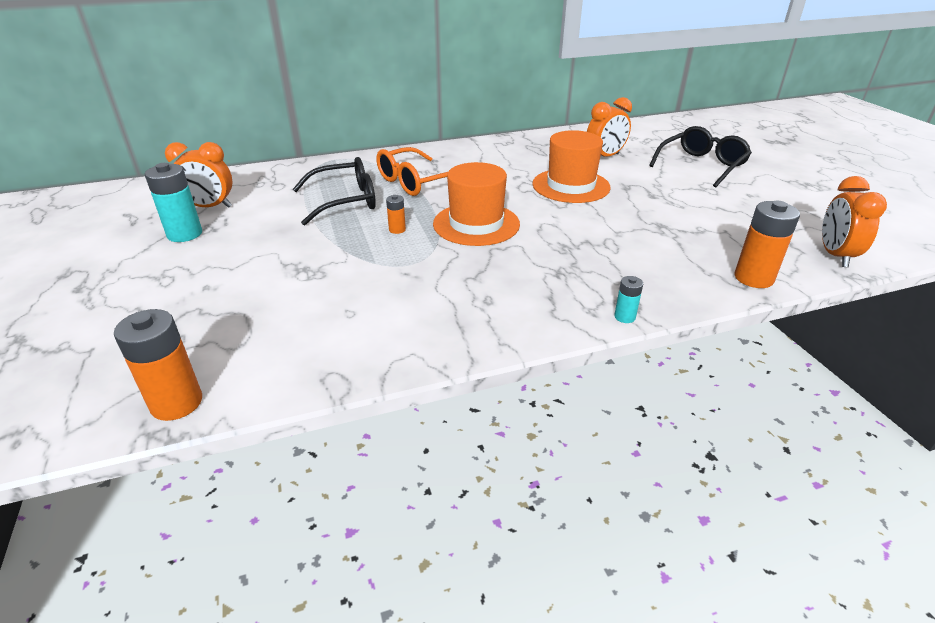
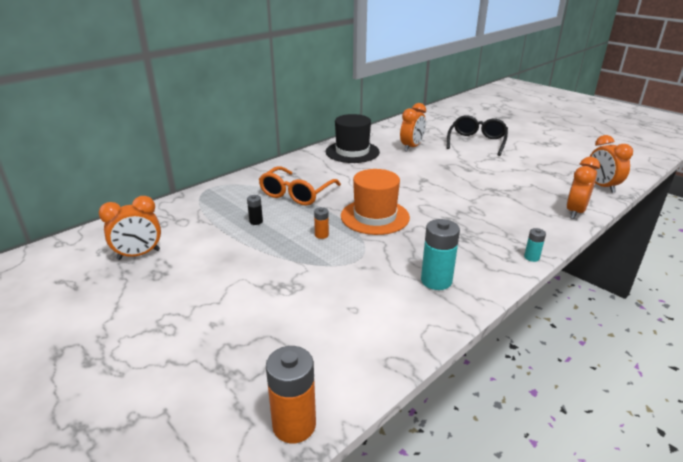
camera: 25 degrees left, 5 degrees down
(185, 234) = (141, 284): turquoise battery -> turquoise battery (436, 281)
(345, 201) = (256, 221): black glasses -> black battery
(525, 150) = (352, 152): none -> black hat
(571, 186) = (410, 173): orange hat -> none
(753, 278) = (575, 212): orange battery -> orange clock

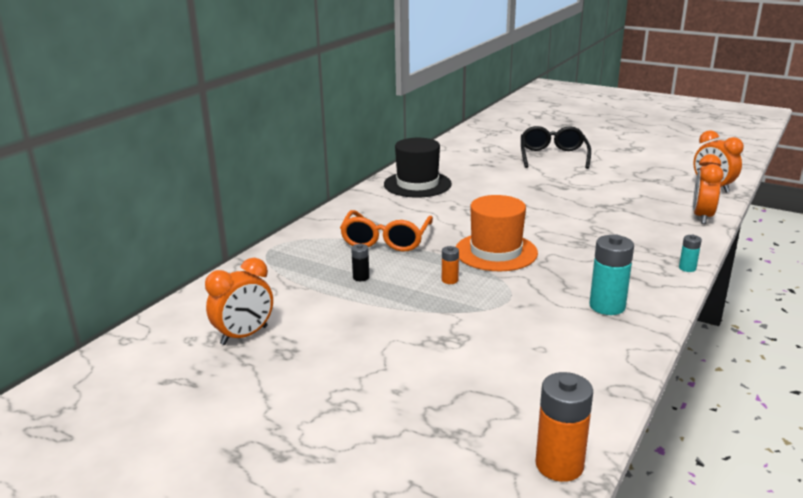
camera: 15 degrees left, 5 degrees down
(411, 147) = (483, 171): orange clock -> none

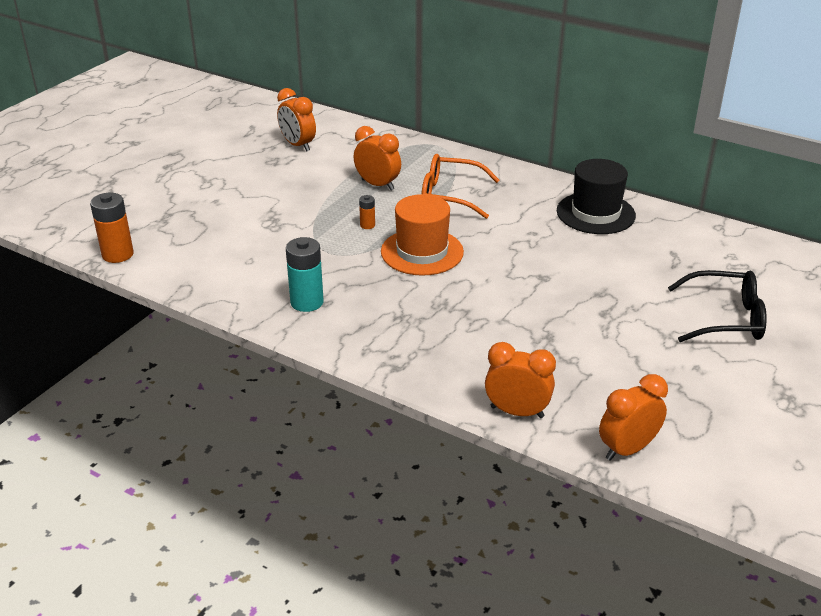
camera: 90 degrees right, 10 degrees up
(361, 277) = (377, 185): black battery -> orange clock
(687, 268) = (376, 367): turquoise battery -> none

